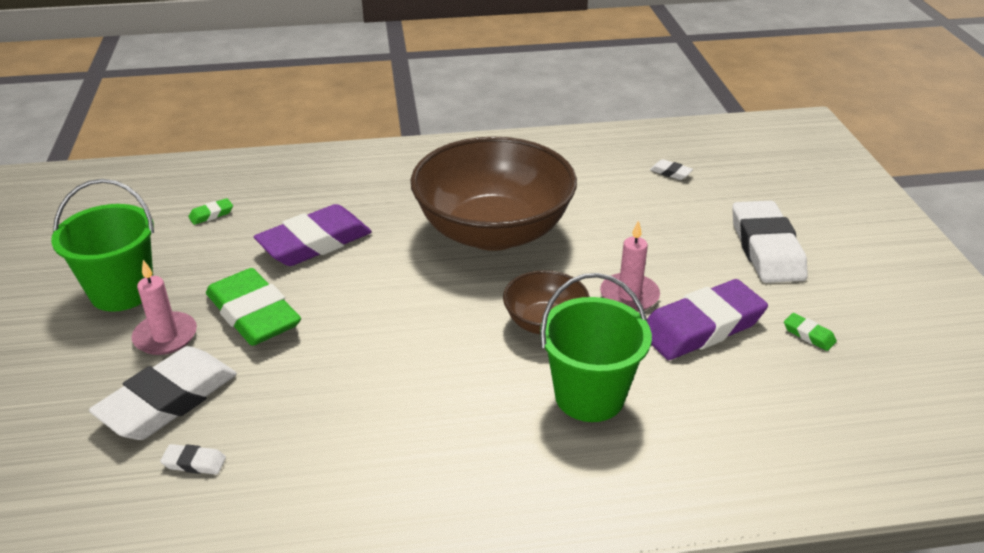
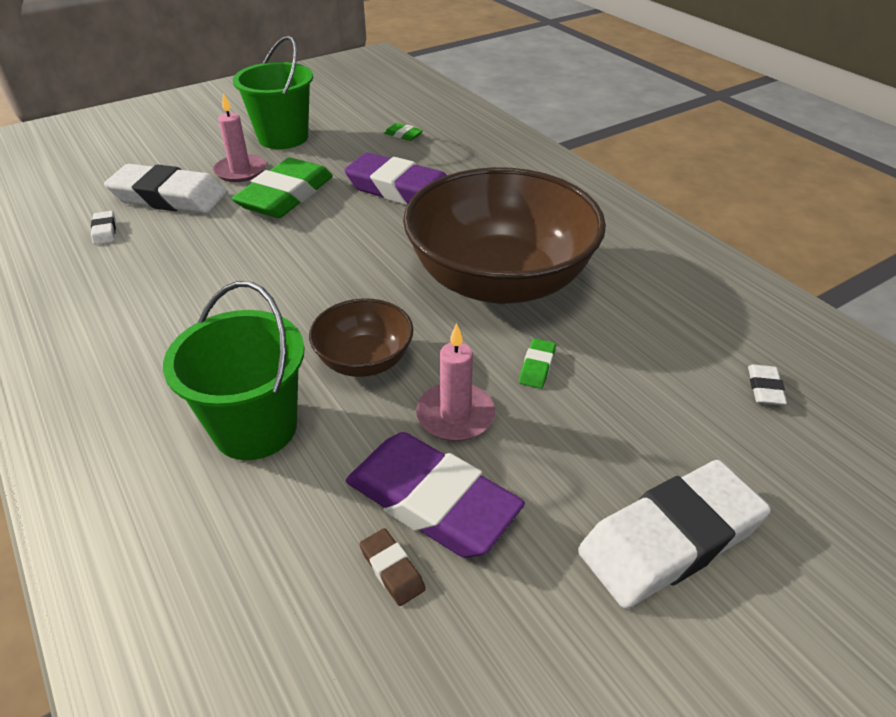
camera: 65 degrees right, 5 degrees up
(749, 358) = (392, 569): none -> brown eraser
(808, 335) = (484, 638): green eraser -> green eraser (537, 367)

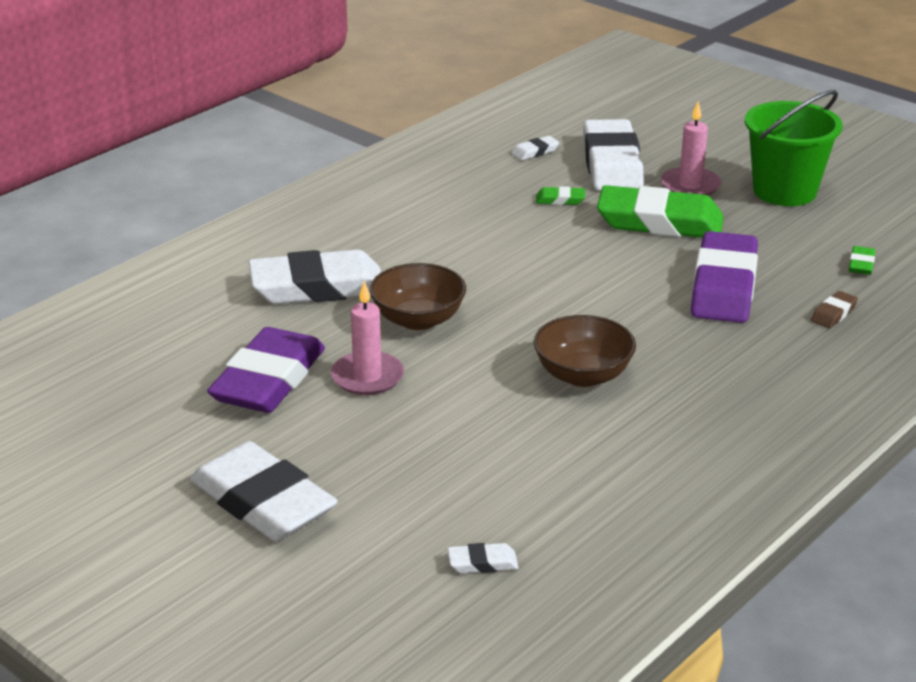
camera: 75 degrees right, 10 degrees down
(255, 428) = (317, 287): green bucket -> white eraser
(392, 569) = (201, 373): brown eraser -> brown eraser (833, 313)
(499, 280) = (583, 375): brown bowl -> brown bowl, size x0.47
(537, 367) = (451, 413): green eraser -> green eraser (560, 200)

